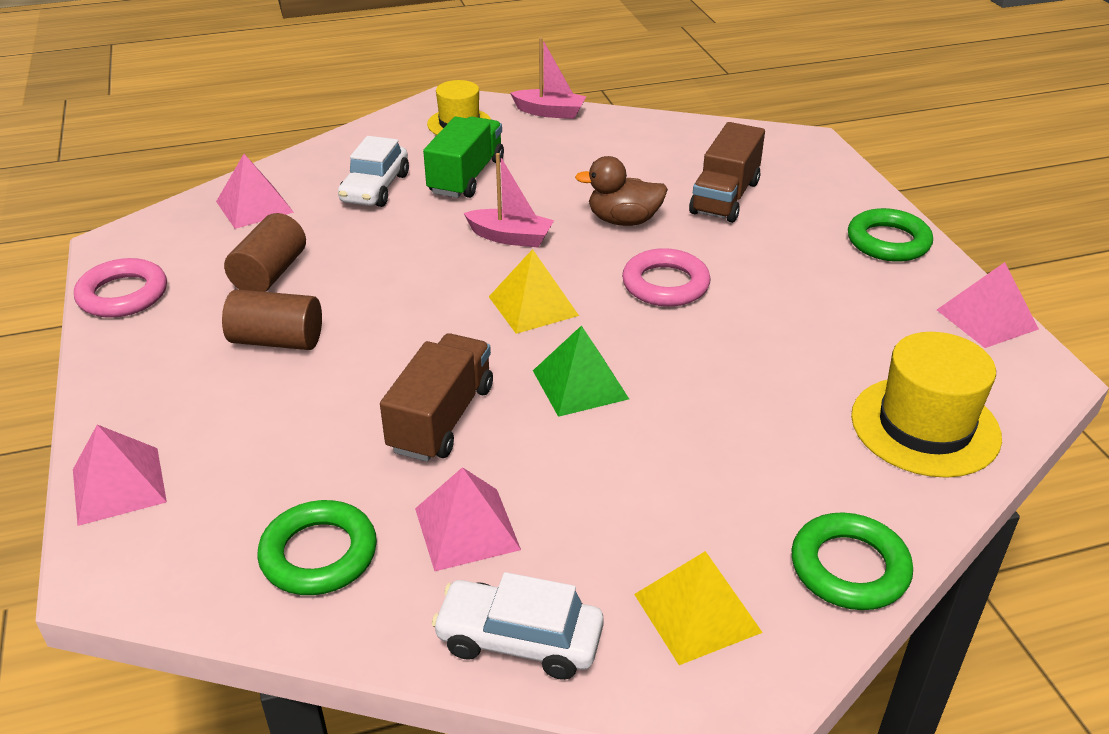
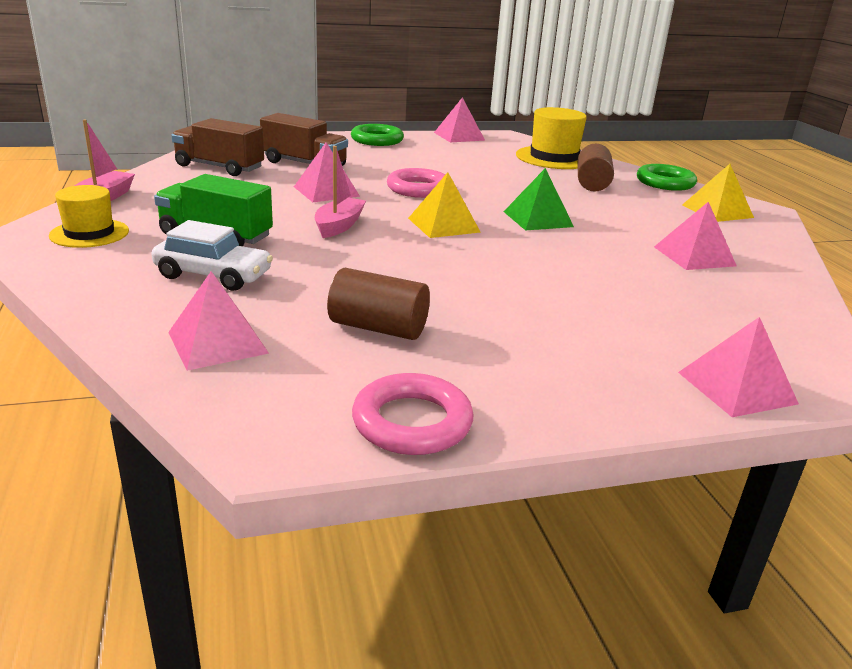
camera: 90 degrees left, 10 degrees down
(277, 341) = (500, 321): brown cylinder -> brown cylinder (592, 183)
(319, 554) = (749, 299): green ring -> none
(442, 418) = (589, 259): brown truck -> brown truck (219, 167)
(519, 640) = (769, 248): white car -> none
(623, 220) = (326, 191): brown duck -> pink pyramid

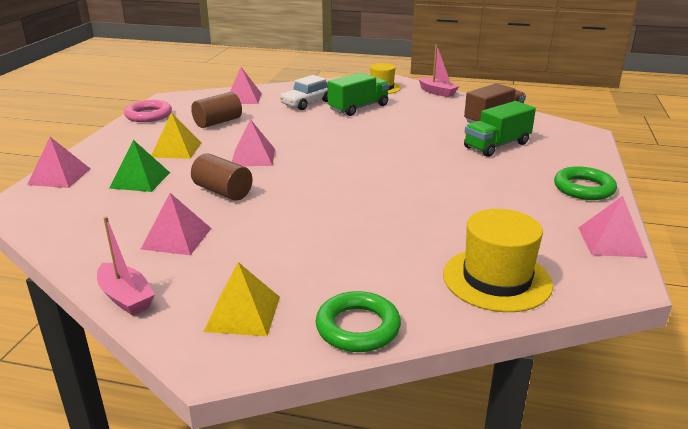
camera: 120 degrees right, 0 degrees up
(304, 164) = (497, 145): brown truck -> green truck
(326, 191) = (422, 142): pink pyramid -> pink pyramid (253, 157)
(339, 226) = (350, 135): pink boat -> pink boat (126, 297)
(418, 189) = (411, 173): pink ring -> none
(444, 225) = (326, 163): yellow pyramid -> yellow pyramid (176, 150)
(538, 219) = (309, 200): green pyramid -> green pyramid (140, 180)
(592, 183) = (383, 266): brown cylinder -> brown cylinder (223, 192)

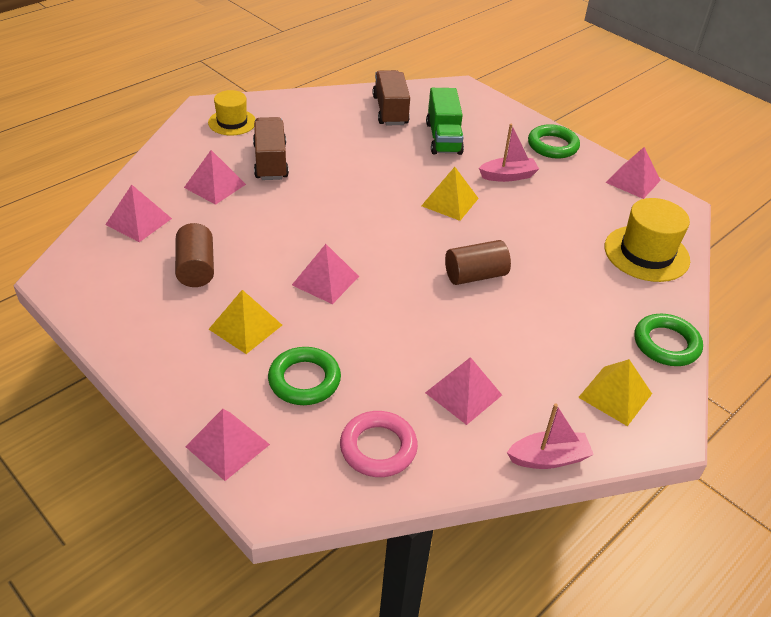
camera: 60 degrees left, 15 degrees up
(140, 180) = (304, 380): green pyramid -> green ring
(148, 115) = (101, 314): pink ring -> pink ring (378, 448)
(223, 192) = (389, 330): brown cylinder -> brown cylinder (475, 275)
(307, 103) = (215, 186): white car -> pink pyramid
(358, 108) = (270, 162): green truck -> brown truck
(414, 170) = (449, 202): none -> yellow pyramid
(437, 92) = (287, 100): pink boat -> pink boat (508, 176)

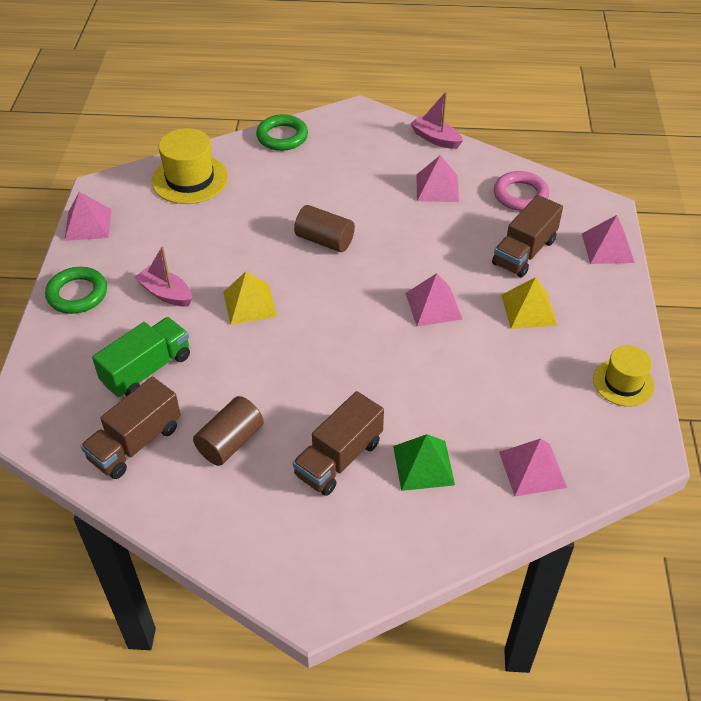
camera: 130 degrees left, 5 degrees up
(196, 268) = (522, 382): brown cylinder -> brown cylinder (230, 442)
(215, 186) = (423, 465): pink pyramid -> green pyramid
(232, 122) = (312, 553): yellow hat -> yellow hat (623, 382)
(304, 380) = (524, 252): green ring -> brown truck
(615, 395) = (355, 137): yellow pyramid -> none

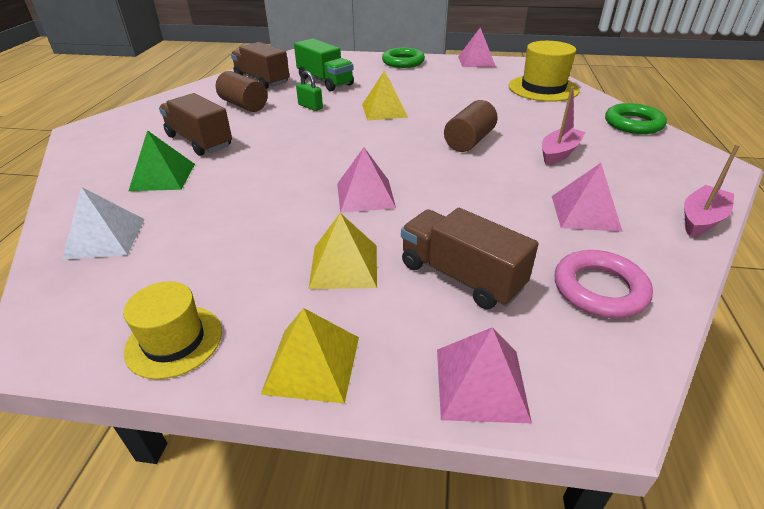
camera: 95 degrees right, 10 degrees down
(166, 293) = (400, 84): pink boat -> pink boat (559, 153)
(237, 372) = (310, 107): none -> green padlock
(532, 469) = (105, 238): pink pyramid -> white pyramid
(618, 314) = (312, 364): none -> yellow pyramid

